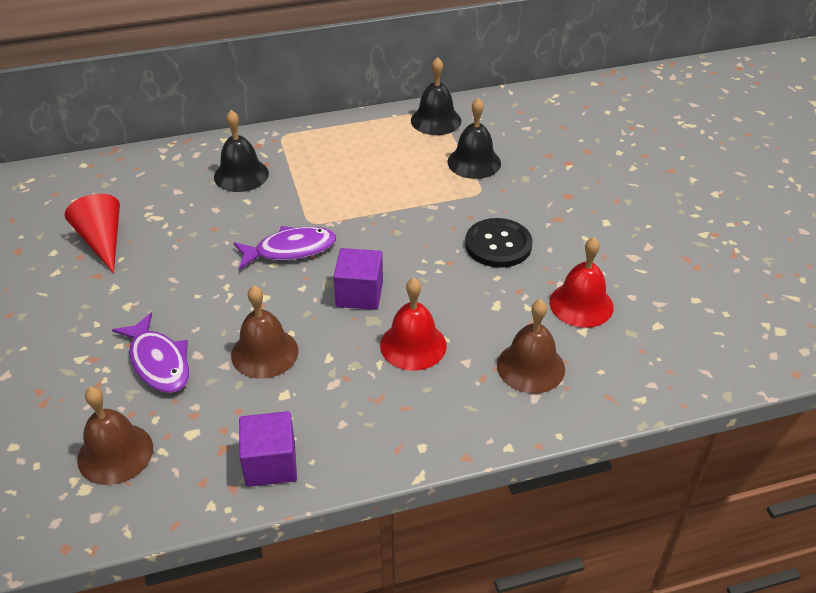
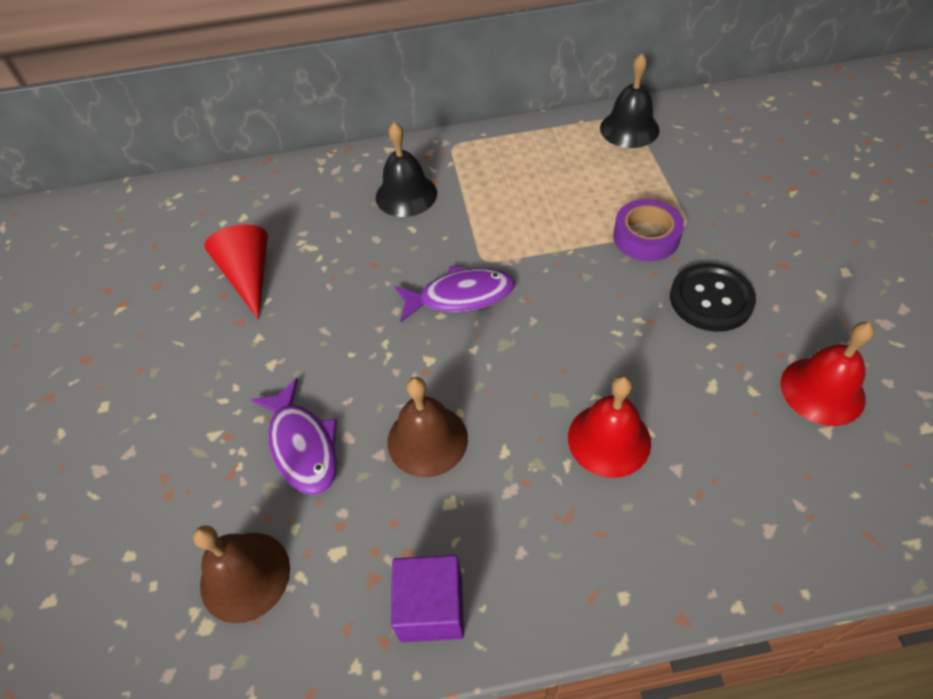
camera: 10 degrees right, 10 degrees up
(359, 294) = (542, 361): purple cube -> none
(447, 201) = (646, 237): none -> purple tape
(474, 162) = (676, 185): black bell -> none
(530, 367) = (761, 482): brown bell -> none

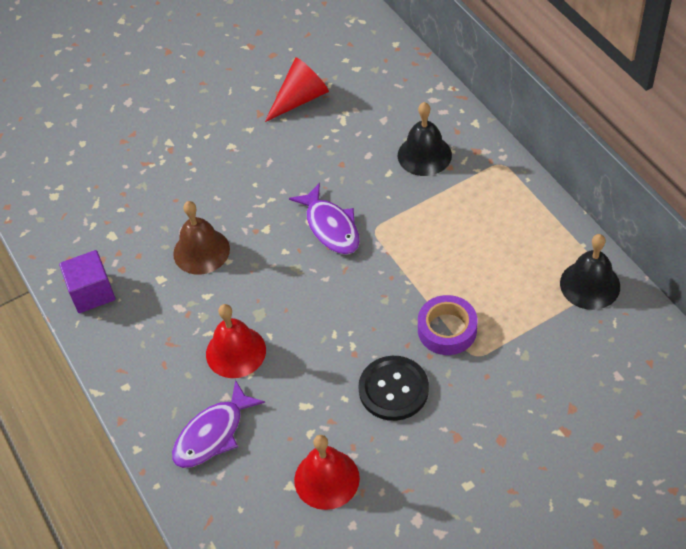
camera: 70 degrees right, 0 degrees up
(245, 576) = (85, 199): brown bell -> none
(302, 445) = (175, 189): purple fish -> purple fish (213, 434)

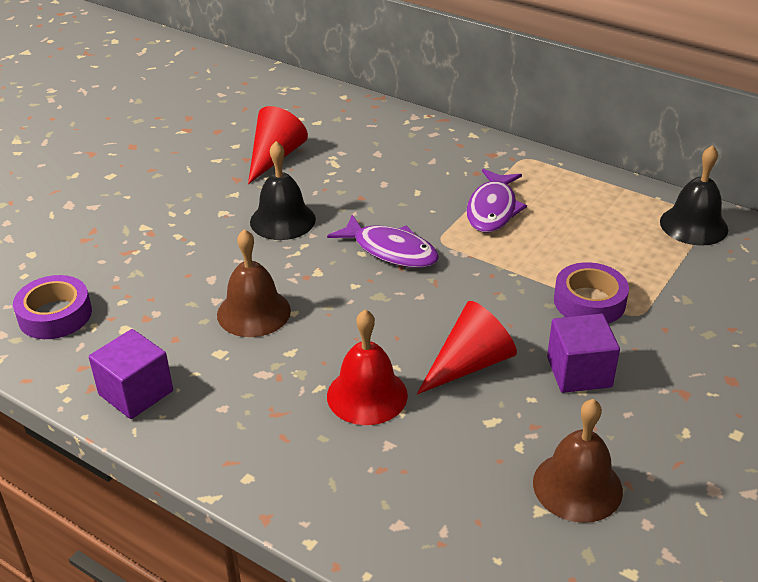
camera: 30 degrees left, 15 degrees down
(73, 206) = (55, 315): none -> purple tape
(213, 434) = (401, 489): purple fish -> purple fish (492, 209)
(321, 352) = (469, 364): none -> red cone
(326, 479) = (577, 486): red bell -> brown bell
(393, 389) = (579, 372): black button -> purple cube
(424, 155) = (443, 169): black bell -> black bell (282, 220)

